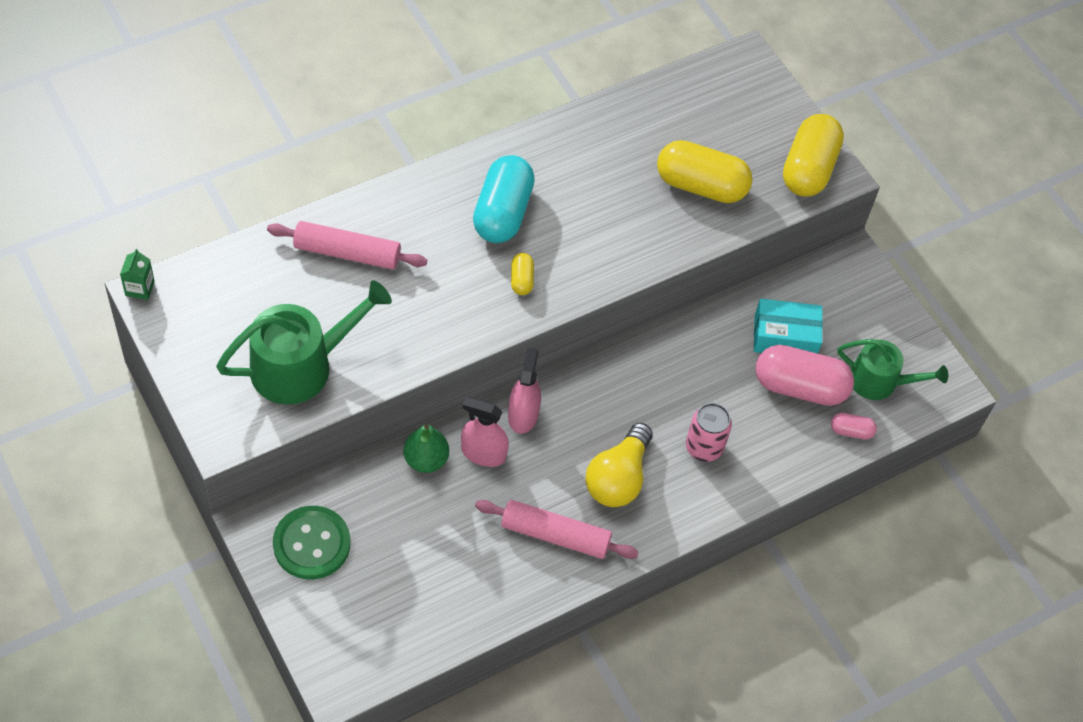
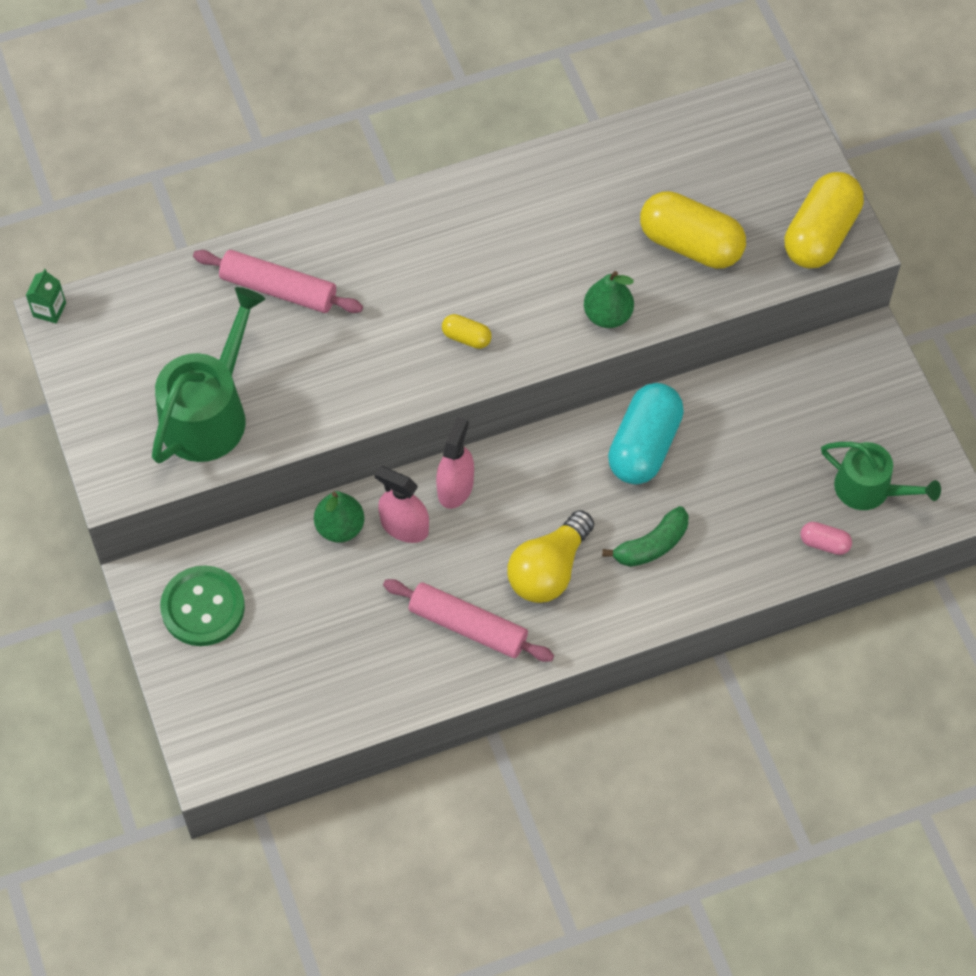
camera: 15 degrees right, 5 degrees up
(300, 366) = (209, 413): green watering can -> green watering can turned 45 degrees counterclockwise
(502, 213) = (458, 257): turquoise capsule -> turquoise capsule (644, 446)
(521, 280) = (466, 337): yellow capsule -> yellow capsule turned 75 degrees counterclockwise
(641, 250) = (607, 315): none -> green pear
(704, 447) = (651, 545): pink can -> green banana
(785, 336) = (769, 426): turquoise box -> none
(799, 387) = (775, 486): pink capsule -> none

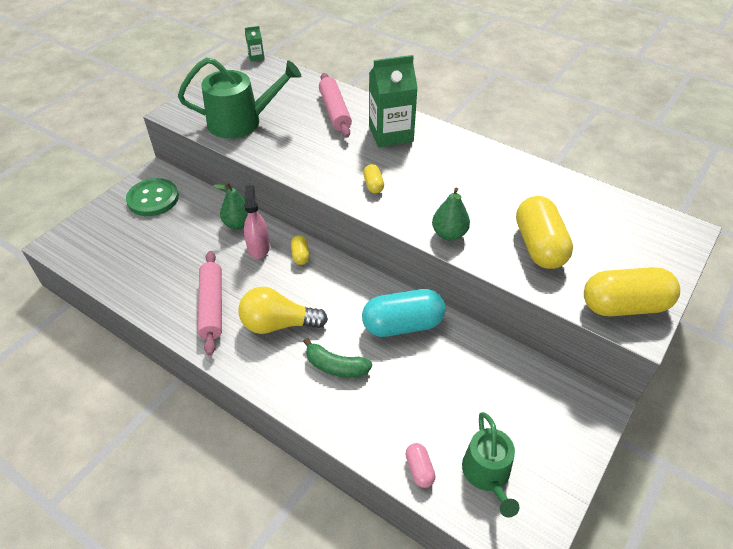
camera: 55 degrees right, 15 degrees down
(382, 256) = (391, 134): none -> green carton
(455, 487) = (300, 255): pink spray bottle -> yellow capsule

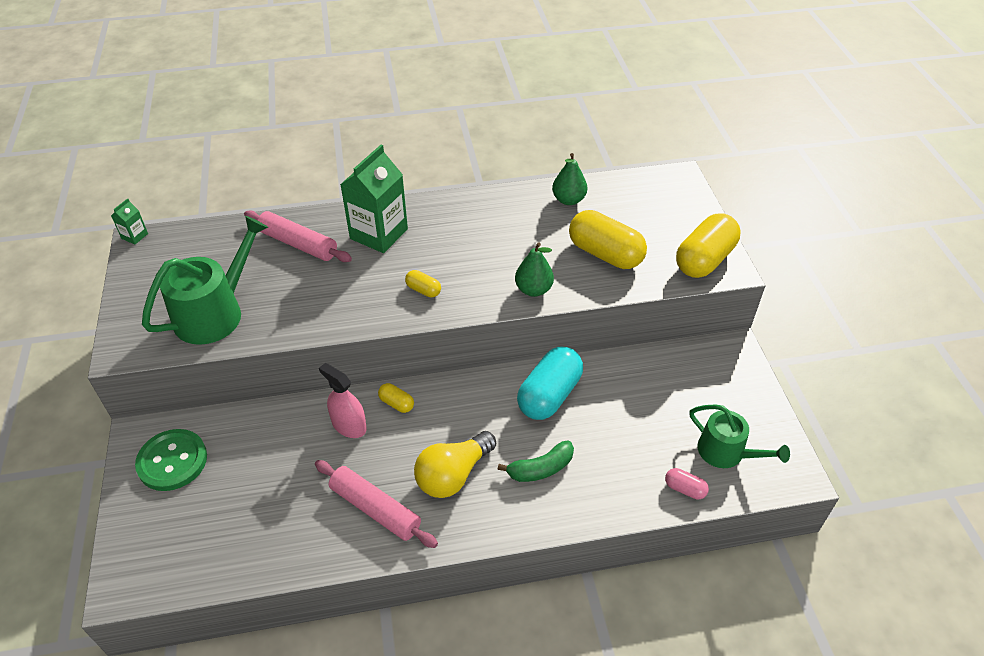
camera: 45 degrees left, 0 degrees up
(238, 224) = (300, 419): green pear -> green pear (568, 200)

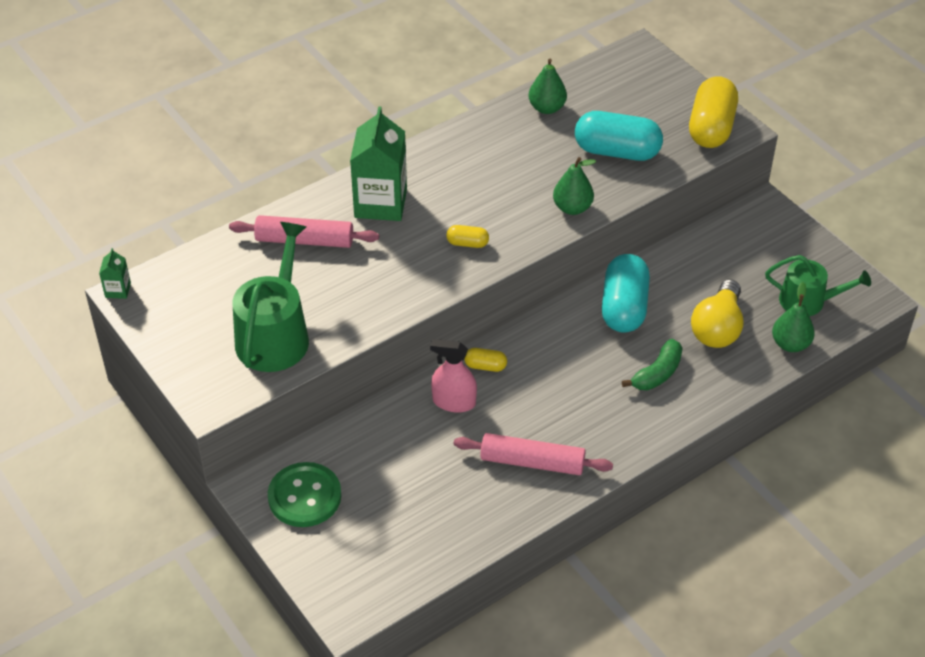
camera: 25 degrees left, 0 degrees up
(453, 475) = (582, 408): yellow light bulb -> yellow light bulb (717, 328)
(605, 254) = (617, 151): yellow capsule -> turquoise capsule
(684, 489) = (790, 344): pink capsule -> green pear

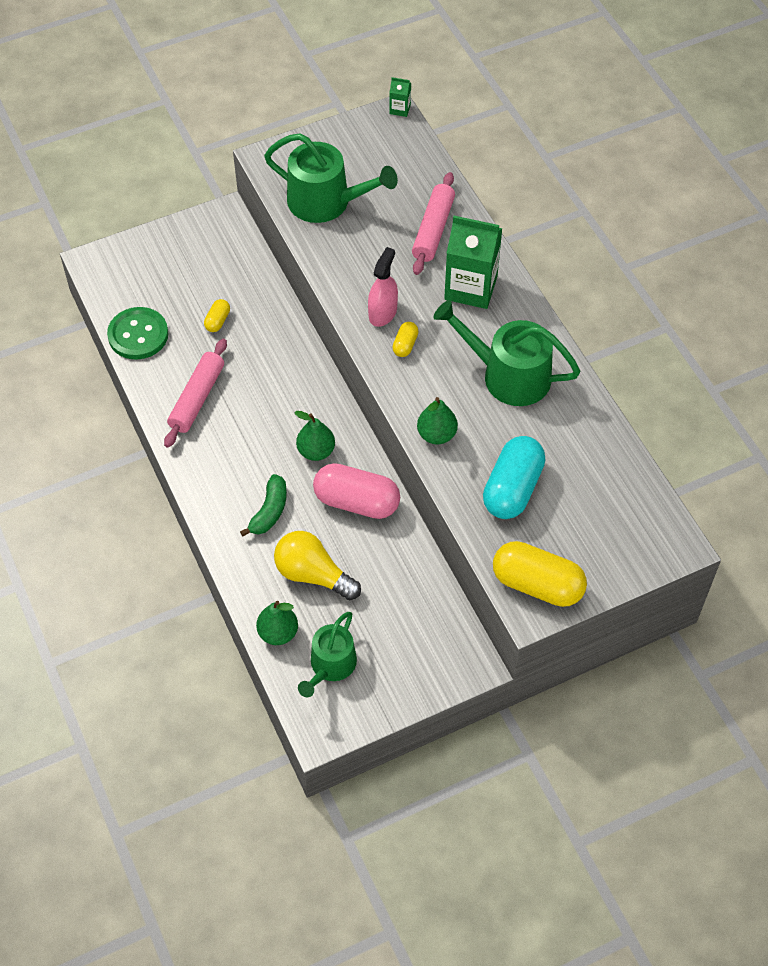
camera: 100 degrees right, 10 degrees up
(304, 496) = (207, 247): green button -> green button (138, 335)
(454, 402) = (276, 354): pink spray bottle -> pink spray bottle (382, 312)
(485, 366) = (310, 382): yellow capsule -> yellow capsule (217, 321)
(487, 166) = (508, 375): none -> green watering can
(547, 108) = (589, 440): green pear -> green pear (316, 451)
(624, 307) = (356, 502): turquoise capsule -> pink capsule
(657, 373) = (269, 511): green banana -> green banana turned 120 degrees counterclockwise

